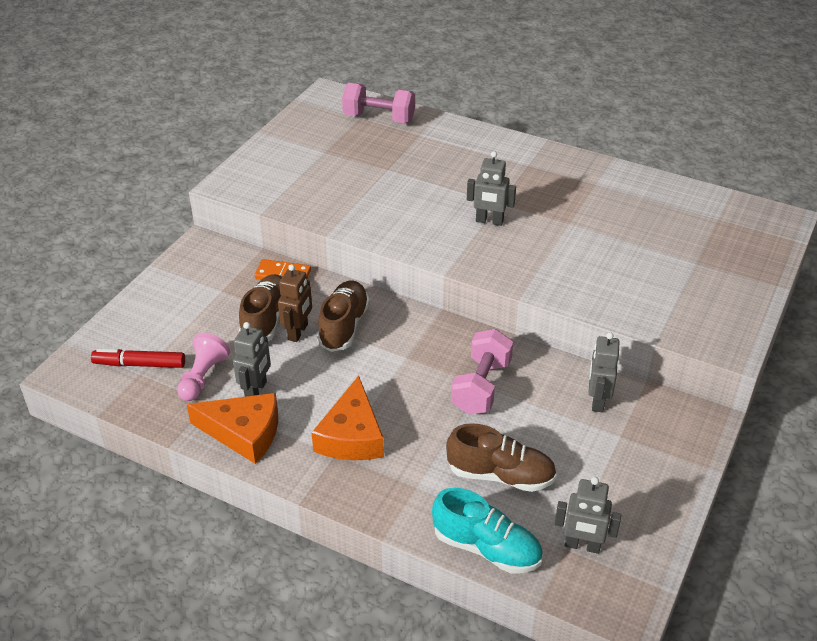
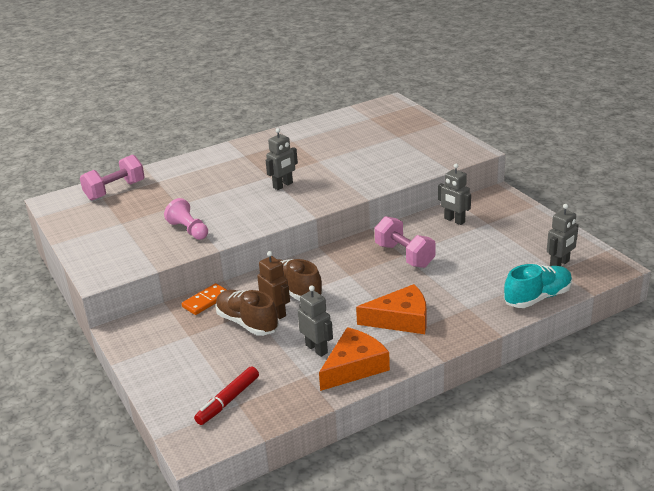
camera: 55 degrees left, 10 degrees down
(203, 377) = (276, 371): pink pawn -> pink pawn (189, 230)
(352, 435) = (400, 319): orange cheese -> orange cheese turned 45 degrees counterclockwise
(500, 475) = (484, 273): brown shoe -> none

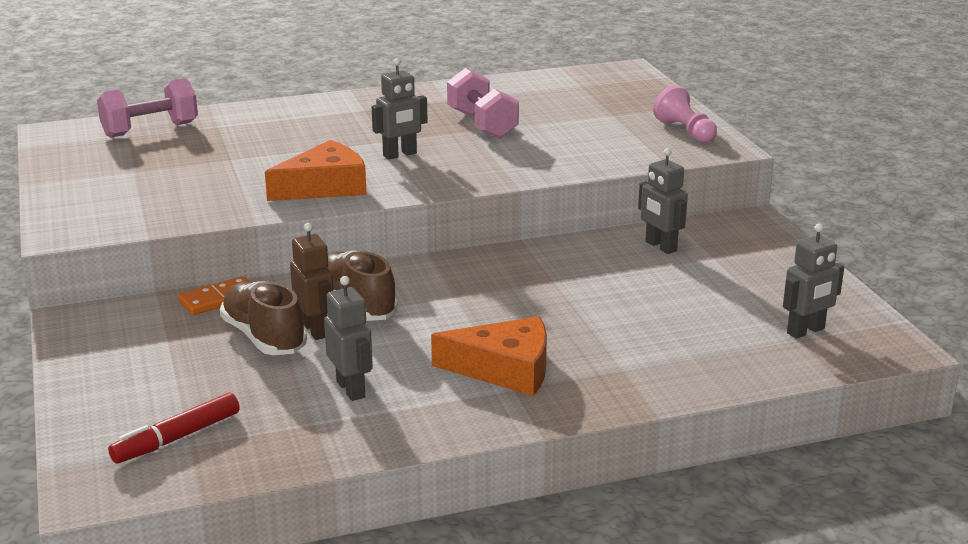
camera: 10 degrees right, 5 degrees down
(189, 230) = (226, 192): pink pawn -> pink pawn (685, 131)
(354, 367) = (396, 423): orange cheese -> orange cheese (324, 187)
(404, 255) = (556, 283): pink dumbbell -> pink dumbbell (482, 124)
(537, 297) = (745, 373): turquoise shoe -> none

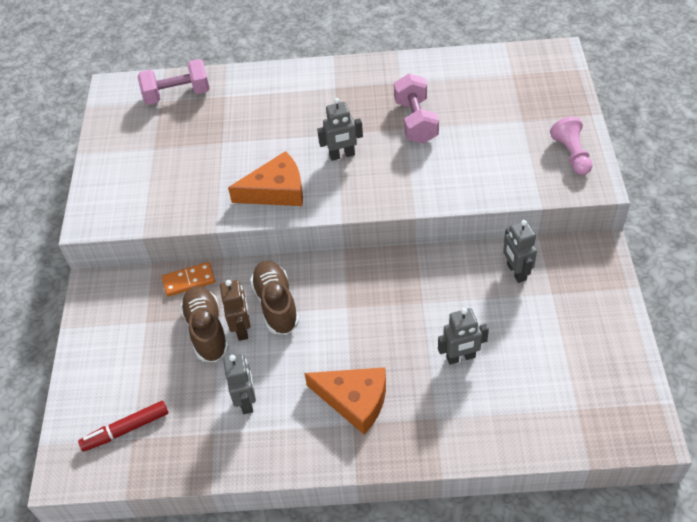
camera: 20 degrees right, 25 degrees up
(806, 331) = (587, 400): grey robot -> grey robot (461, 357)

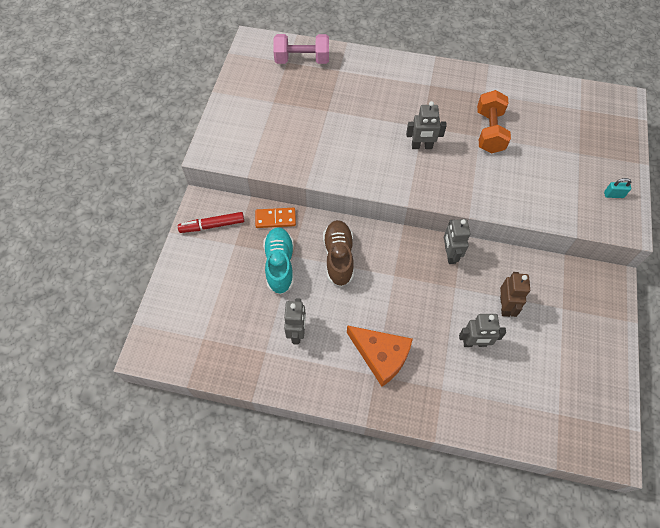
camera: 10 degrees right, 10 degrees up
(126, 429) = (200, 330): red marker -> red marker (212, 225)
(207, 331) = (280, 265): brown shoe -> turquoise shoe
(242, 329) = (307, 271): brown robot -> brown robot (505, 306)
(276, 190) = (361, 164): orange cheese -> none
(416, 121) = (489, 132): pink dumbbell -> orange dumbbell
(516, 272) = (538, 282): grey robot -> grey robot (450, 254)
(571, 154) = (613, 195): pink pawn -> turquoise padlock

